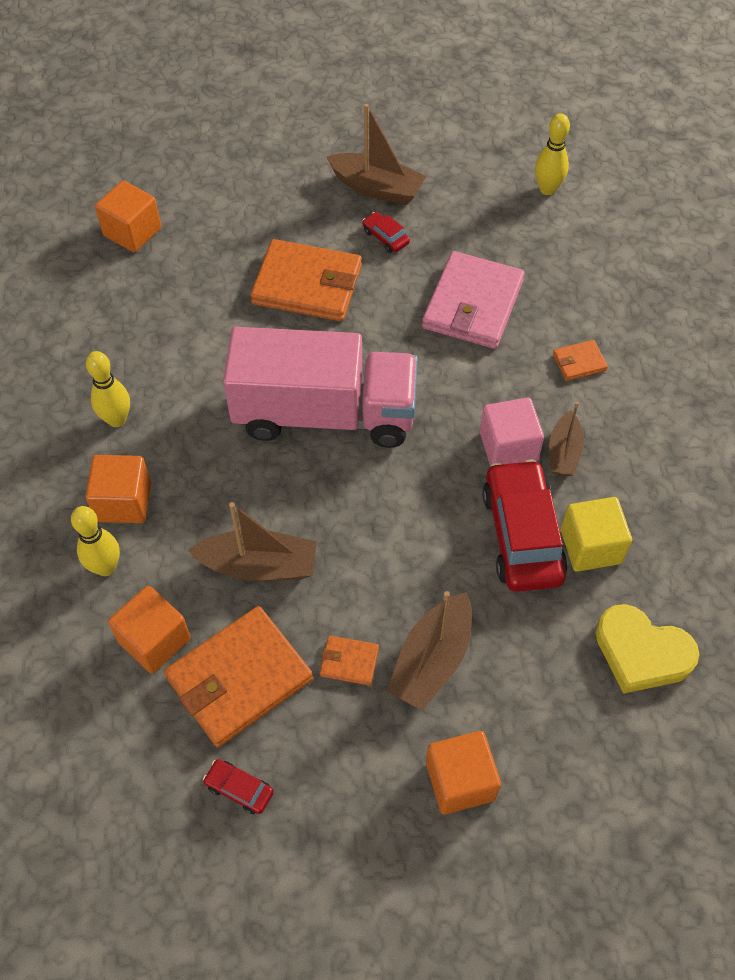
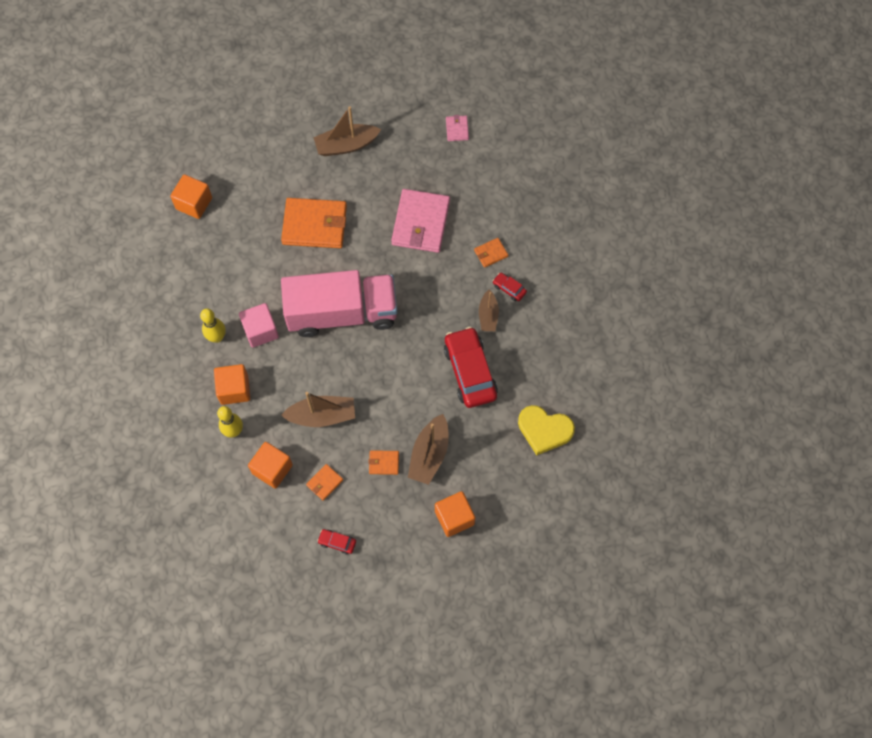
camera: 10 degrees left, 10 degrees up
(239, 678) = (324, 482): orange wallet -> orange wallet, size x0.45
(377, 188) = (346, 145): brown boat -> brown boat turned 150 degrees clockwise
(385, 237) = (358, 182): red car -> red car (509, 289)
(508, 447) = (455, 317): pink cube -> pink cube (260, 331)
(547, 189) = (457, 129): yellow bowling pin -> pink wallet
(591, 546) = (510, 372): yellow cube -> none

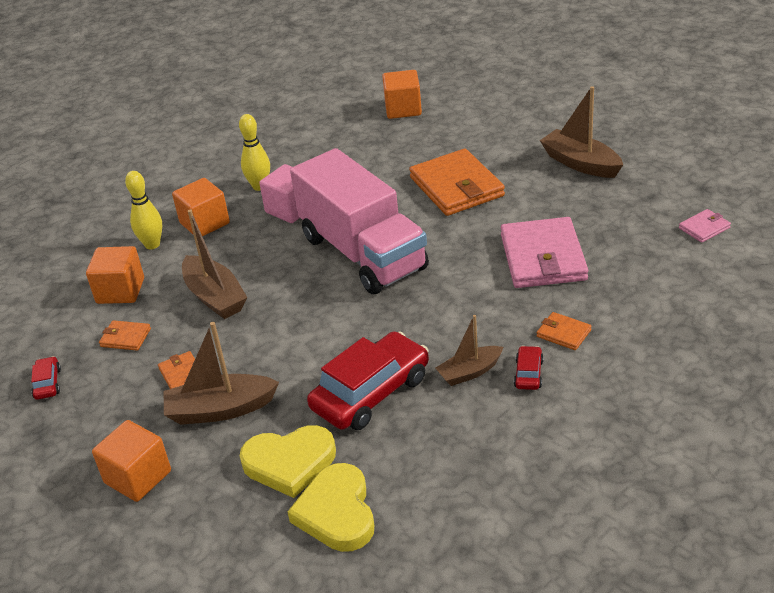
camera: 65 degrees right, 30 degrees down
(420, 223) = (543, 257): pink wallet -> pink wallet turned 75 degrees counterclockwise
(495, 437) = (289, 463): none -> yellow heart

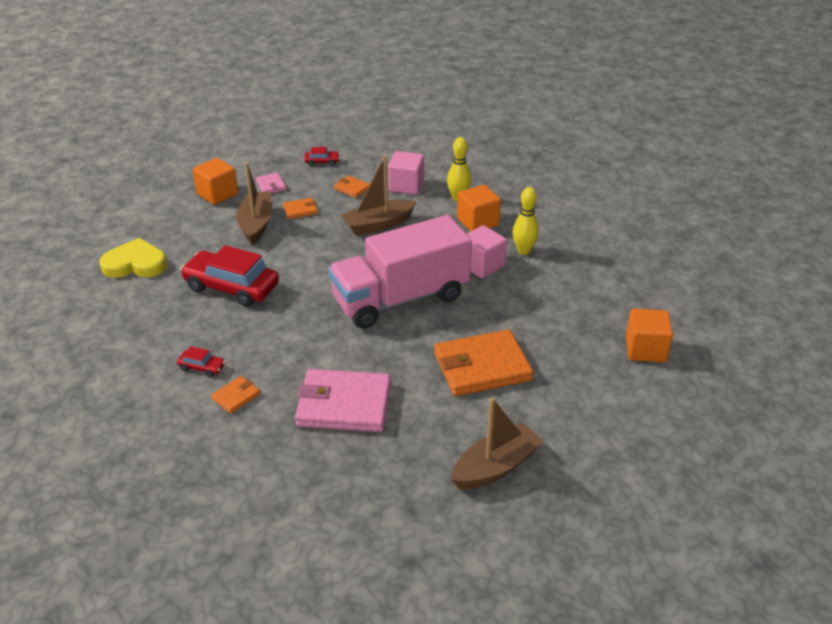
camera: 95 degrees right, 0 degrees up
(120, 291) = (406, 186): orange cube -> pink cube
(125, 337) = (352, 188): orange wallet -> orange wallet turned 75 degrees counterclockwise
(289, 463) = (189, 249): yellow heart -> none
(371, 393) = (231, 287): red car -> red car turned 150 degrees clockwise
(470, 372) = (223, 337): brown boat -> none
(704, 228) = (336, 538): pink wallet -> pink wallet (271, 185)

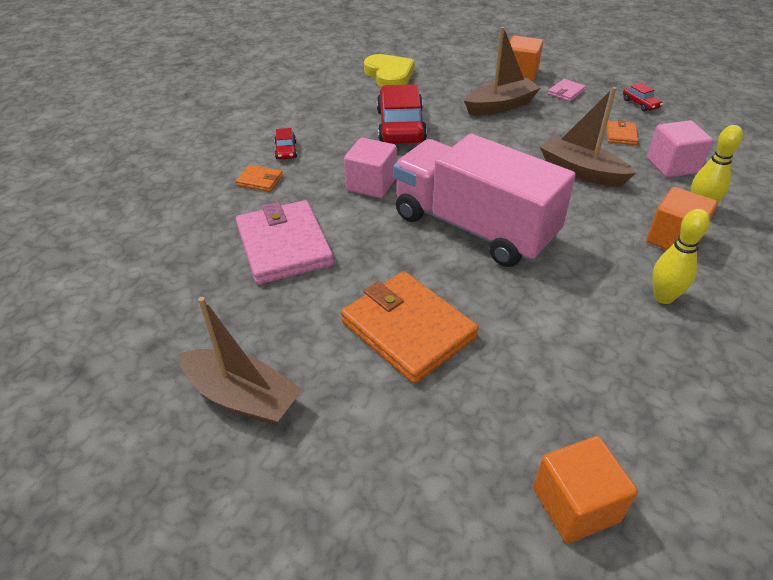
camera: 65 degrees right, 5 degrees up
(300, 210) = (548, 119): orange wallet -> none
(481, 265) = (593, 269): pink cube -> pink cube (371, 184)

